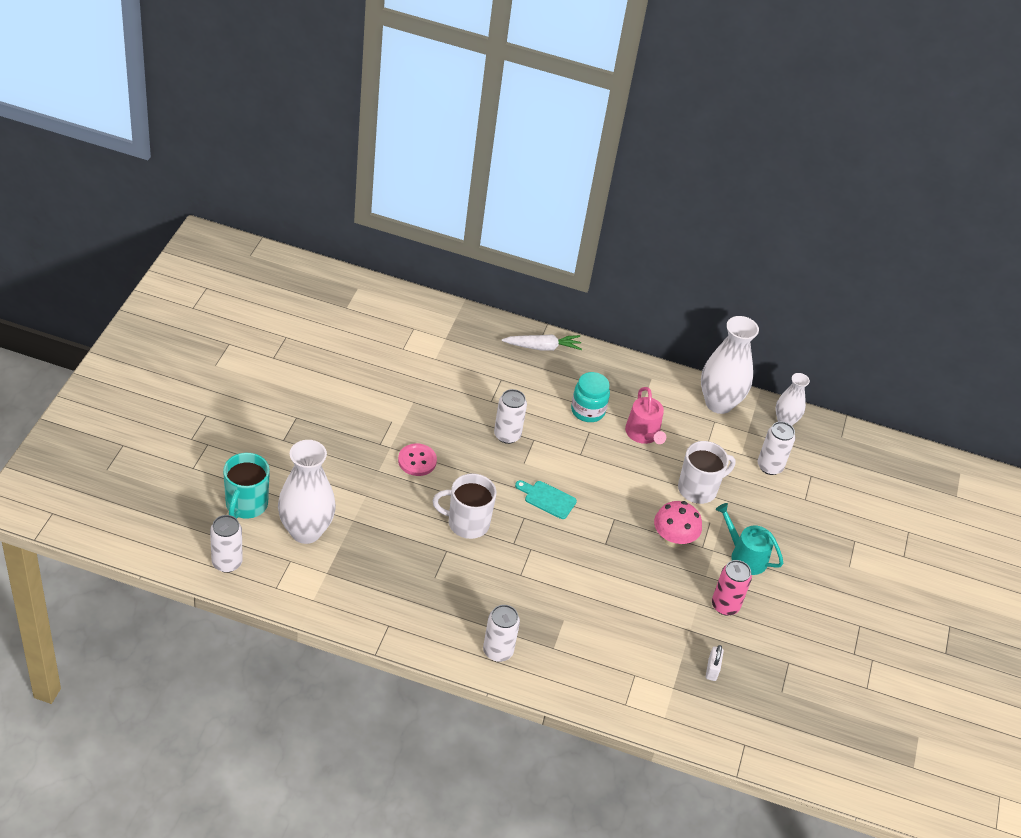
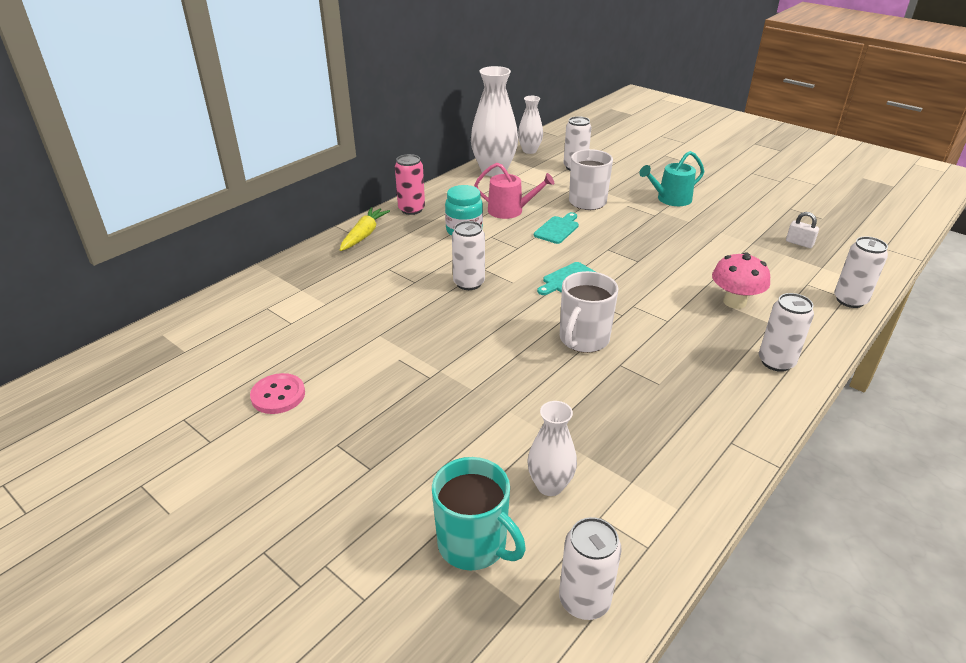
camera: 60 degrees left, 10 degrees down
(306, 531) = (550, 485): white vase -> white vase, size x0.57
(417, 461) = (473, 354): pink button -> pink button (278, 395)
(543, 347) = (364, 235): white carrot -> yellow carrot
(622, 708) = (850, 300): none -> white can
(629, 476) = (557, 229): none -> turquoise cutting board
(673, 539) = (642, 226): pink mushroom -> pink mushroom (734, 302)
(725, 605) = (725, 220): pink can -> pink can (411, 209)

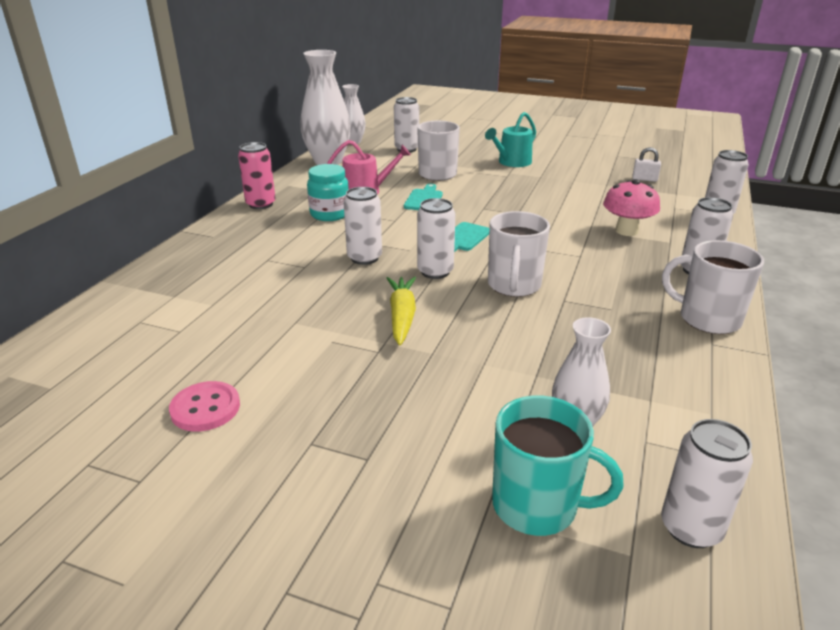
camera: 20 degrees left, 5 degrees down
(364, 235) = (220, 234): yellow carrot -> yellow carrot (402, 316)
(521, 310) = (435, 272): none -> white can
(746, 416) = (707, 319): none -> white mug

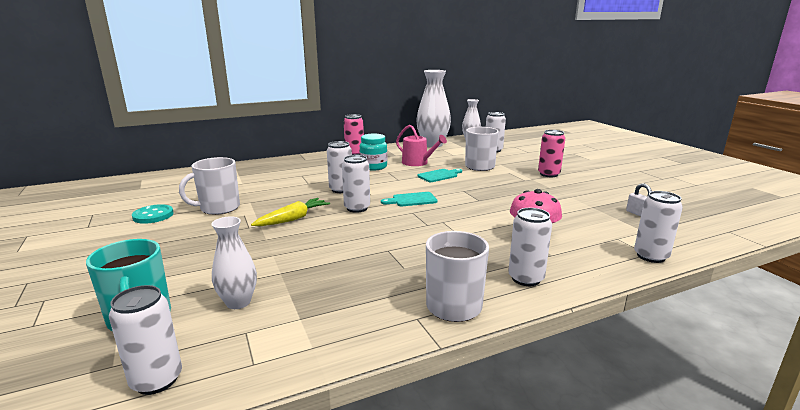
camera: 45 degrees right, 10 degrees down
(205, 408) = (153, 215): pink button -> turquoise button
(512, 162) = (548, 174): turquoise watering can -> pink can
(514, 285) = (379, 231): white mug -> white mug (219, 208)

